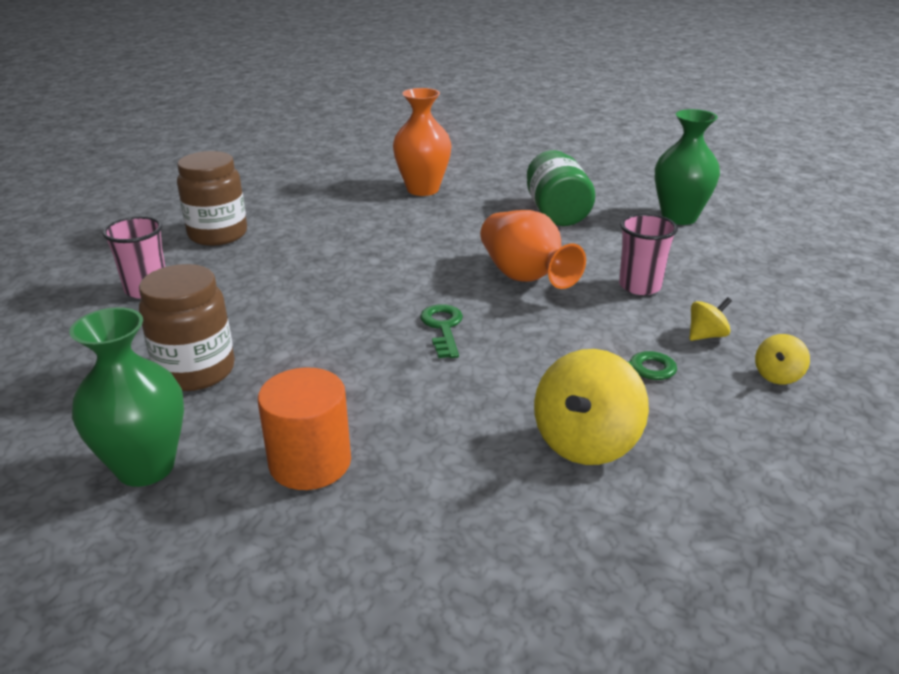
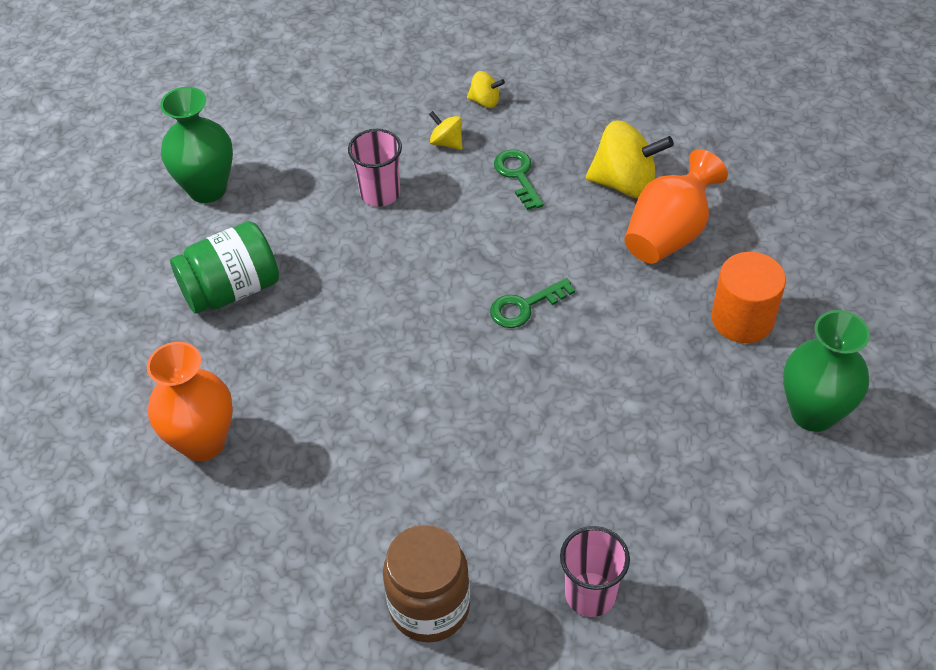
camera: 110 degrees left, 20 degrees up
(196, 371) = (692, 454): brown jar -> none
(524, 277) = (400, 276): orange vase -> orange vase (669, 234)

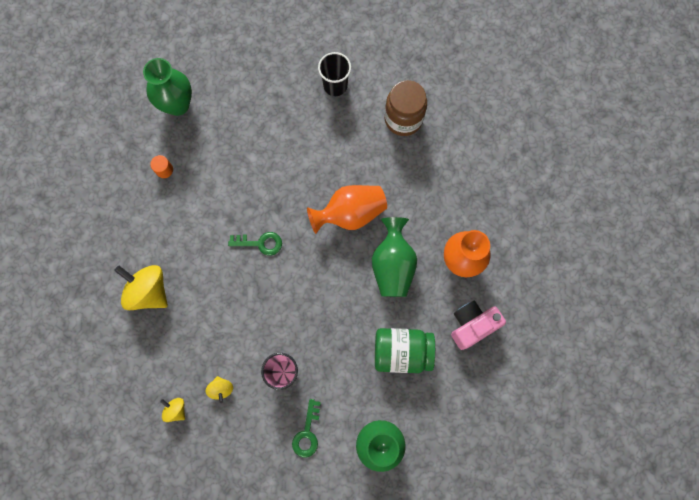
camera: 150 degrees left, 25 degrees up
(142, 369) = (472, 325): none -> pink camera
(309, 382) = (392, 265): none -> green vase
(518, 175) = (200, 335): green key -> green key (307, 433)
(590, 594) = (335, 85): pink cup -> black cup
(669, 234) = (155, 242): orange vase -> orange vase (350, 213)
(742, 319) = (164, 170): orange cylinder -> orange cylinder, size x0.50

